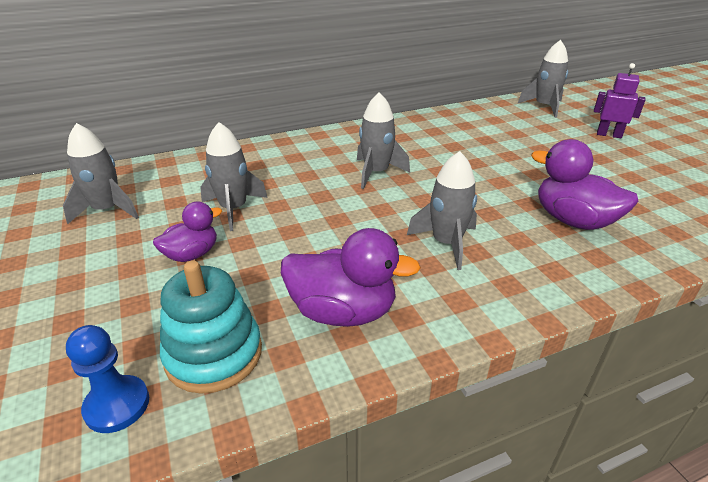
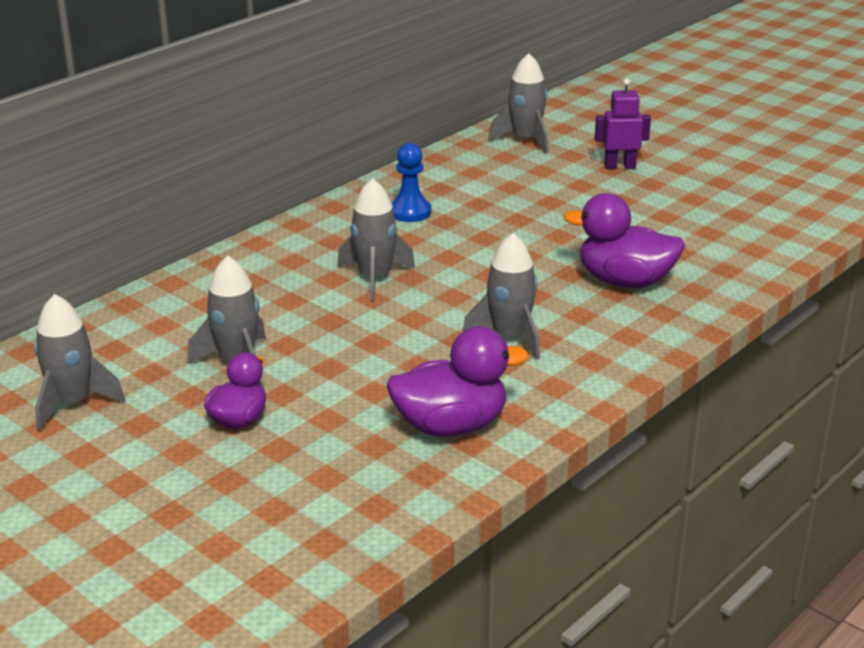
camera: 25 degrees left, 5 degrees down
(117, 405) = (305, 553): blue pawn -> blue pawn (410, 212)
(214, 354) = (356, 493): turquoise stacking toy -> none

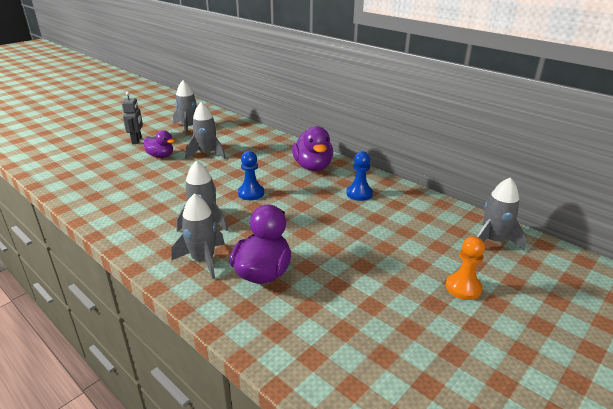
camera: 90 degrees right, 0 degrees up
(139, 471) = (137, 140): none -> grey robot
(375, 277) = (279, 183): grey rocket -> grey rocket (203, 260)
(410, 301) = (251, 193): none -> blue pawn
(451, 426) = (127, 203): purple duck -> purple duck (313, 167)
(619, 166) = (463, 288): purple robot -> orange pawn

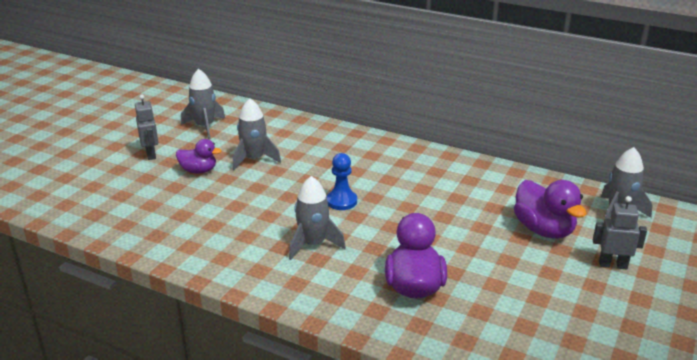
camera: 15 degrees left, 0 degrees up
(203, 260) = (342, 285): grey rocket -> none
(313, 167) = (390, 158): purple duck -> purple duck (544, 230)
(359, 194) = (460, 183): blue pawn -> none
(463, 288) = (613, 265): orange pawn -> grey robot

